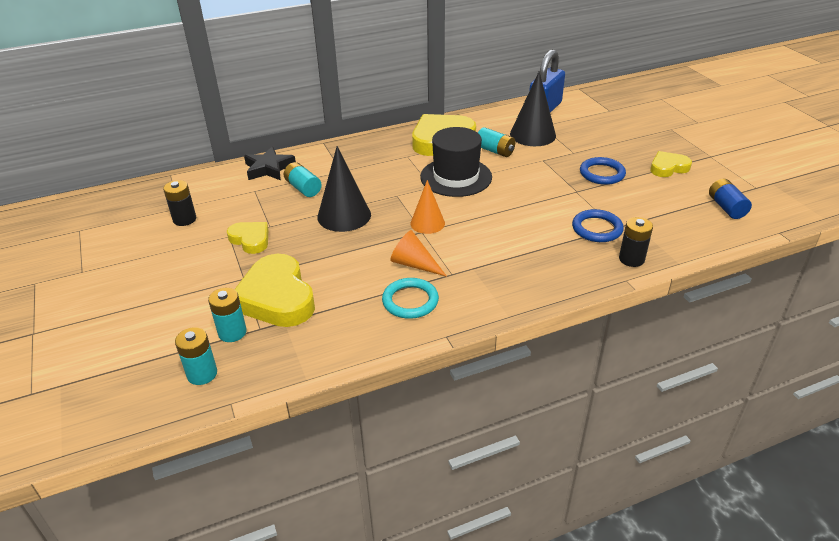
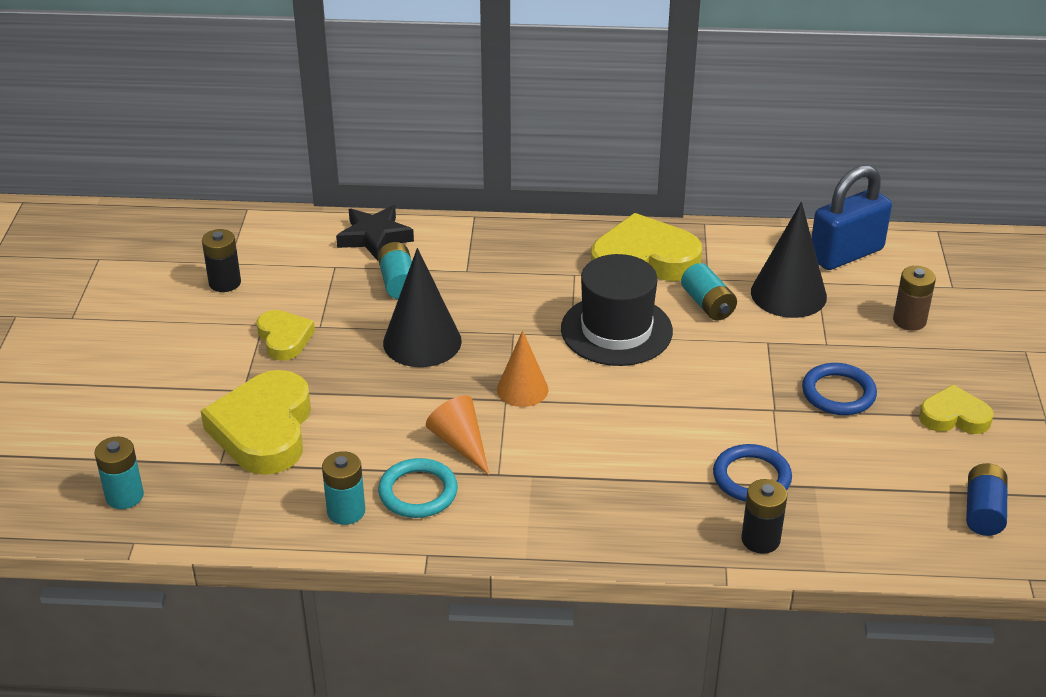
camera: 25 degrees right, 0 degrees up
(232, 332) = (187, 457): turquoise battery -> turquoise battery (346, 511)
(604, 130) = (909, 320): none -> brown battery

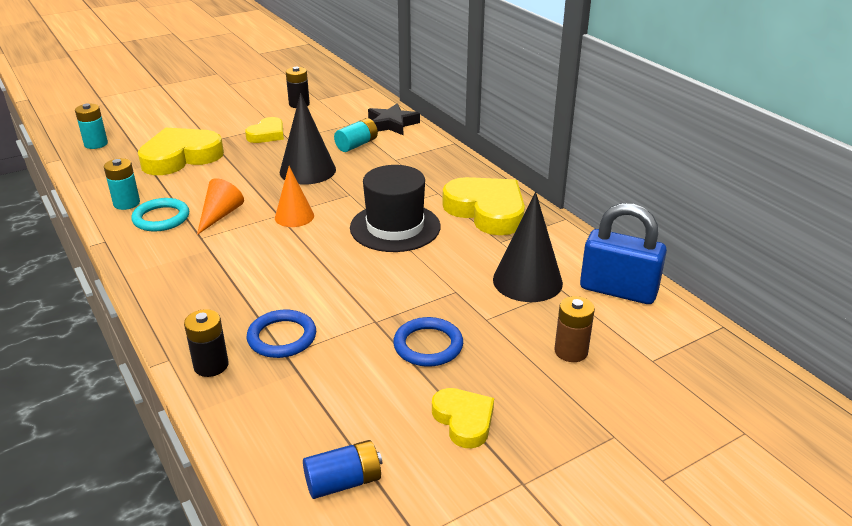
camera: 55 degrees right, 5 degrees down
(708, 304) = (469, 251): turquoise battery -> none

